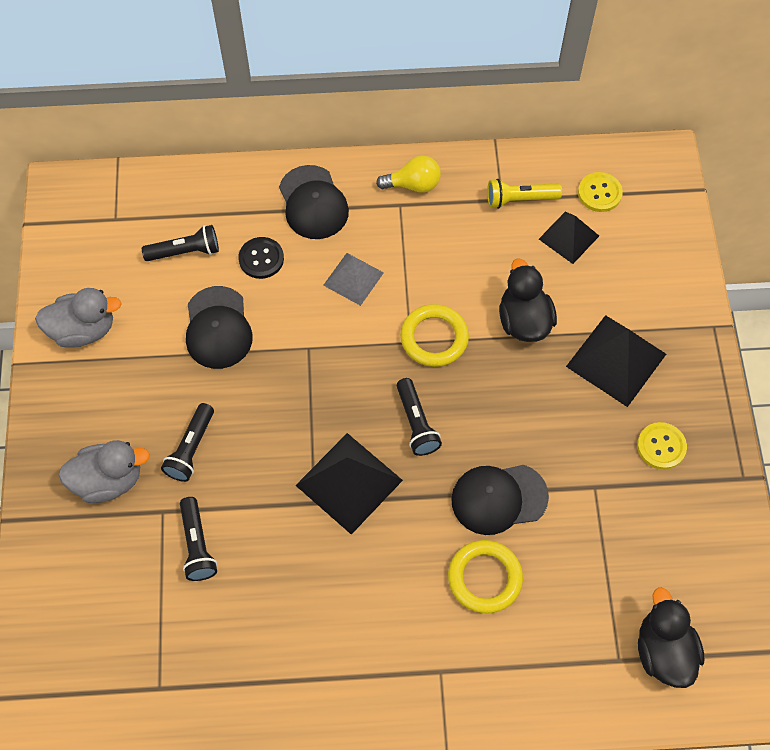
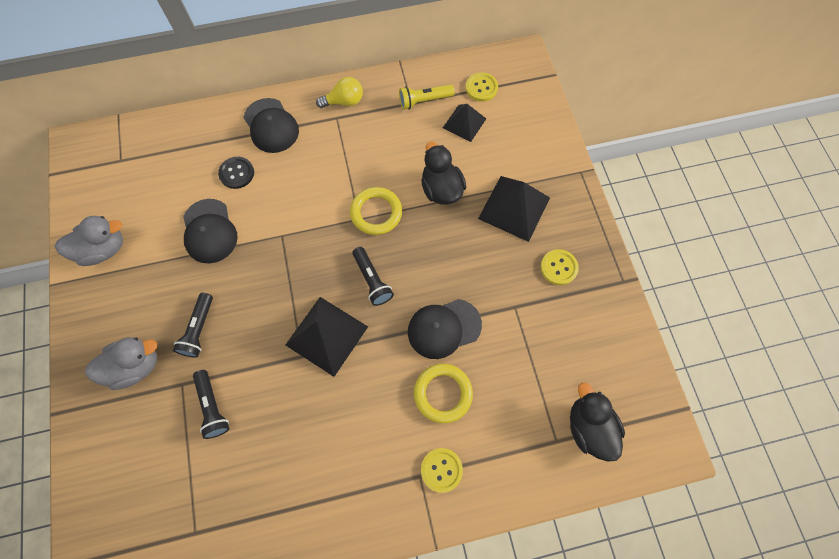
camera: 10 degrees left, 5 degrees up
(185, 251) = (177, 177): black flashlight -> none
(353, 278) = (309, 177): grey pyramid -> none
(468, 669) = (441, 470): none -> yellow button

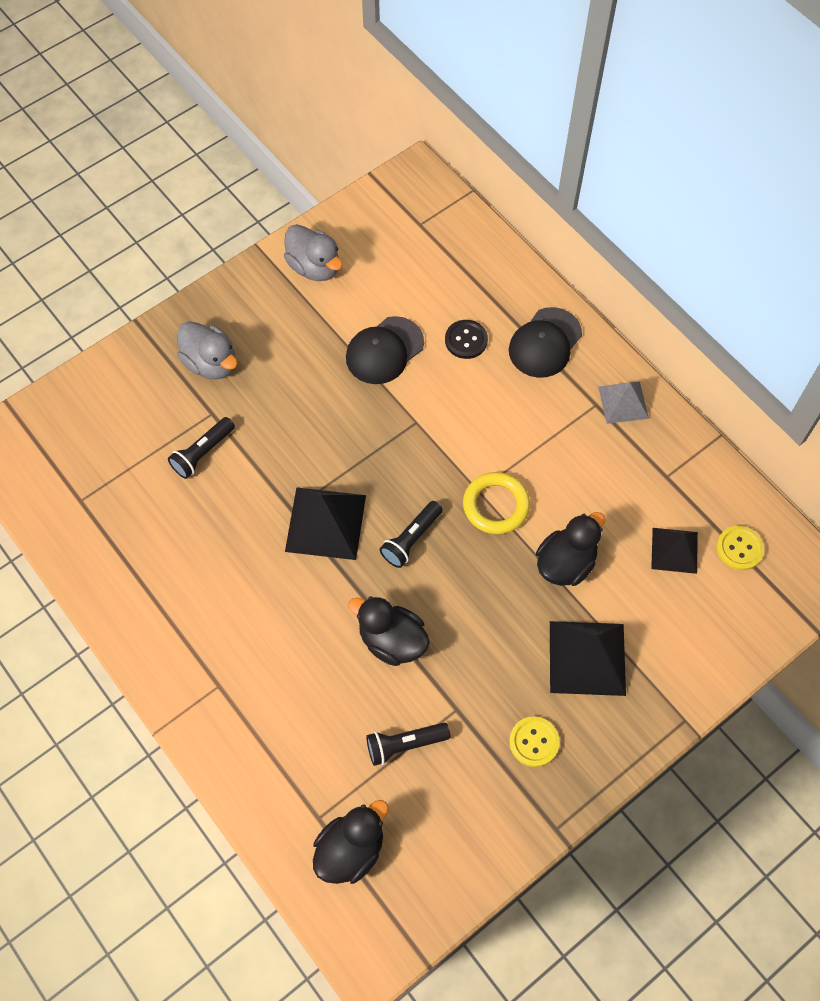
camera: 65 degrees right, 5 degrees down
(199, 329) = (274, 398): black flashlight -> black flashlight (404, 744)
(344, 101) = (623, 402): yellow light bulb -> grey pyramid
(424, 101) = (678, 490): yellow flashlight -> none
(441, 470) = (234, 705): yellow button -> none
(443, 393) = (317, 671): yellow ring -> none
(444, 328) = (392, 641): black cap -> black duck

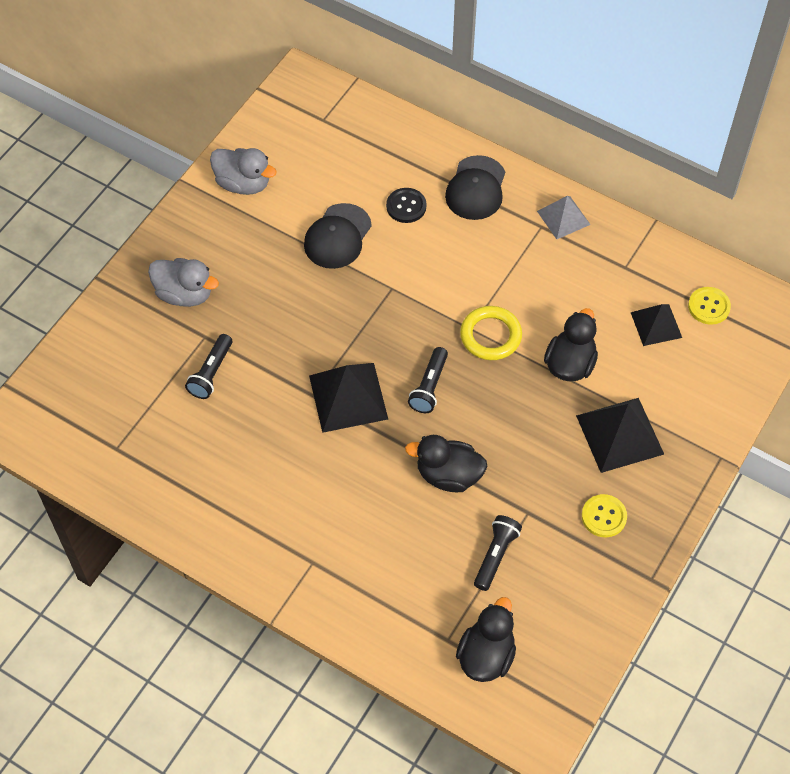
camera: 20 degrees left, 5 degrees down
(404, 744) = (496, 555): black flashlight -> black flashlight turned 150 degrees clockwise

